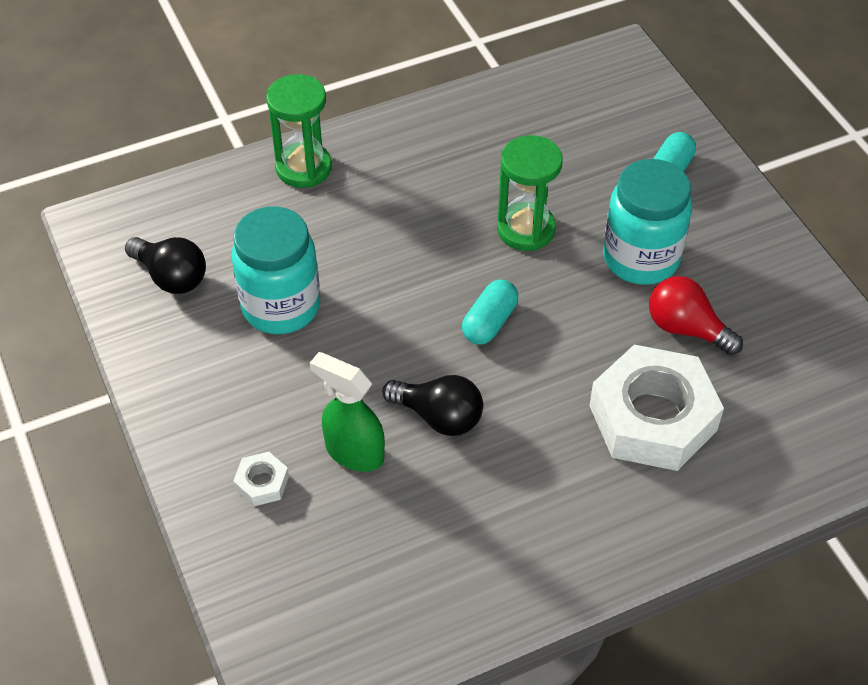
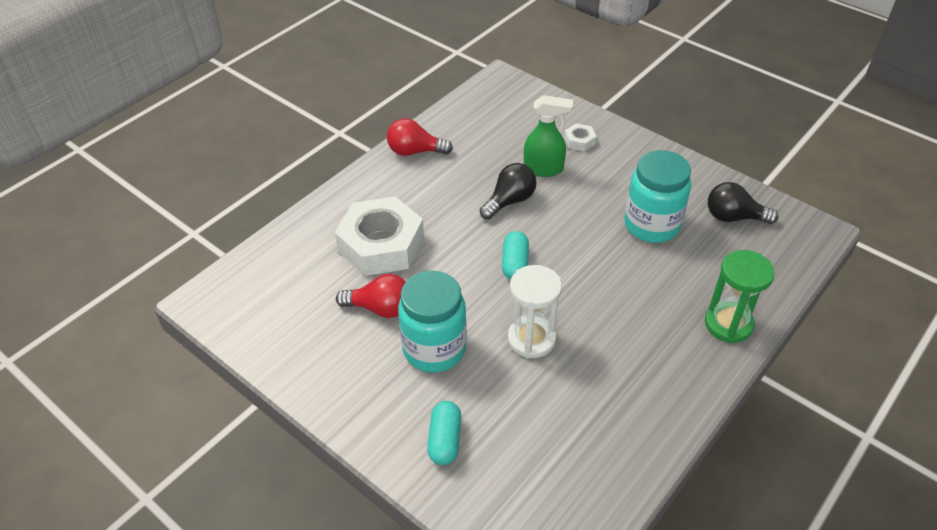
camera: 155 degrees right, 5 degrees down
(439, 417) = (509, 201): black light bulb -> black light bulb turned 135 degrees clockwise
(526, 229) = (531, 339): green hourglass -> white hourglass
(531, 573) = (415, 151): none -> red light bulb

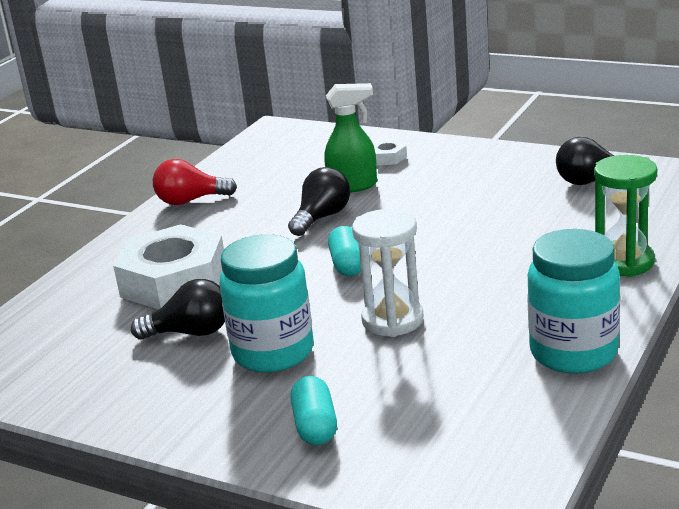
camera: 10 degrees left, 20 degrees down
(380, 308) = (191, 333): red light bulb -> black light bulb
(651, 225) = (499, 205): turquoise jar -> turquoise jar (573, 353)

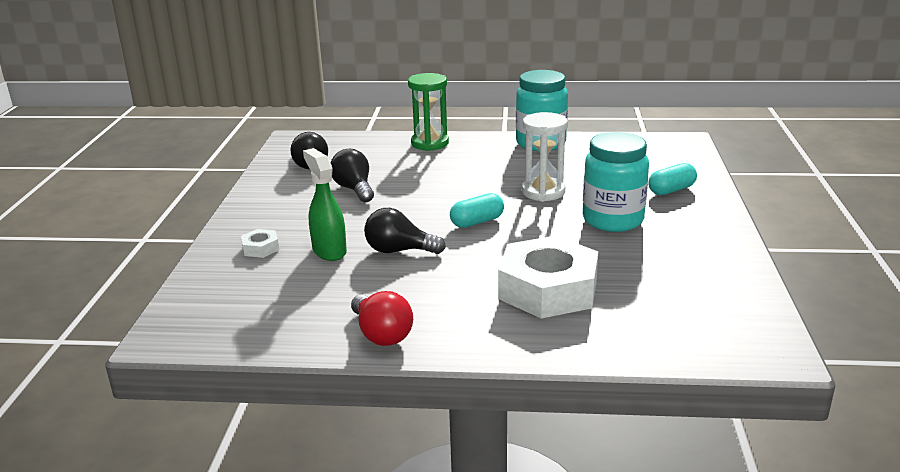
camera: 115 degrees left, 0 degrees up
(191, 333) = (616, 257): black light bulb -> black light bulb (354, 189)

